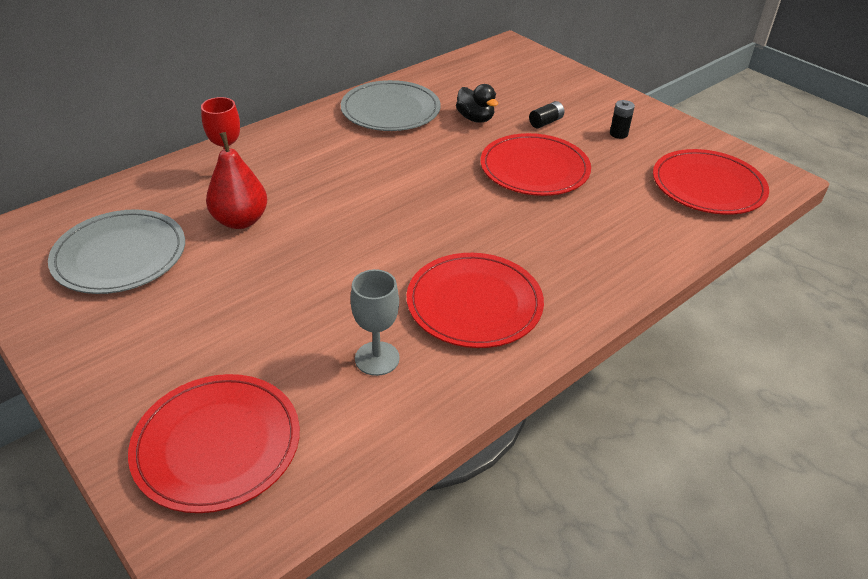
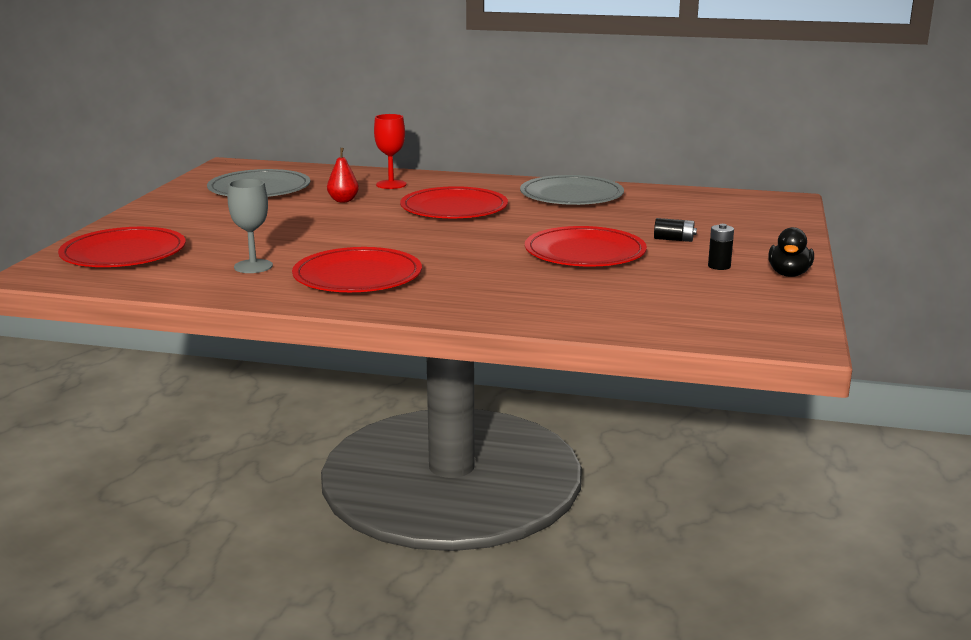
camera: 55 degrees right, 20 degrees down
(240, 220) = (343, 200): red pear -> red pear, size x0.63
(475, 118) = (621, 219): black duck -> black duck (789, 274)
(708, 186) = (704, 315): red plate -> red plate (454, 208)

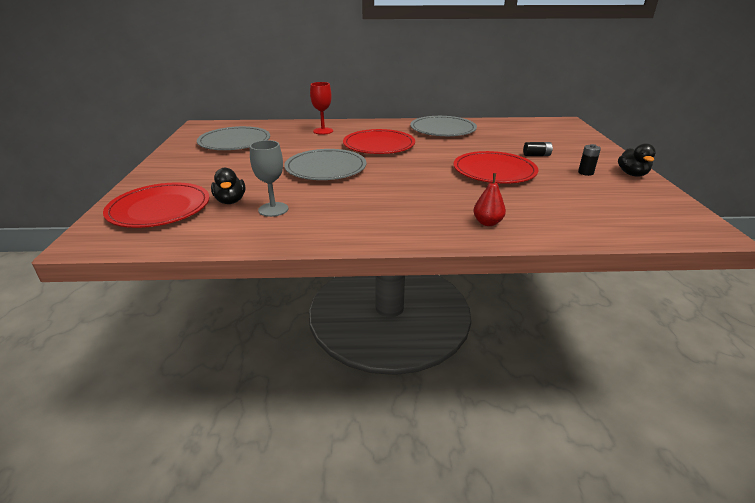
camera: 15 degrees left, 10 degrees up
(209, 253) = (230, 201): none -> black duck
(343, 200) = (300, 146): red pear -> red pear (487, 223)
(355, 229) = (326, 168): none -> grey plate
(357, 276) = (359, 209): red plate -> none

